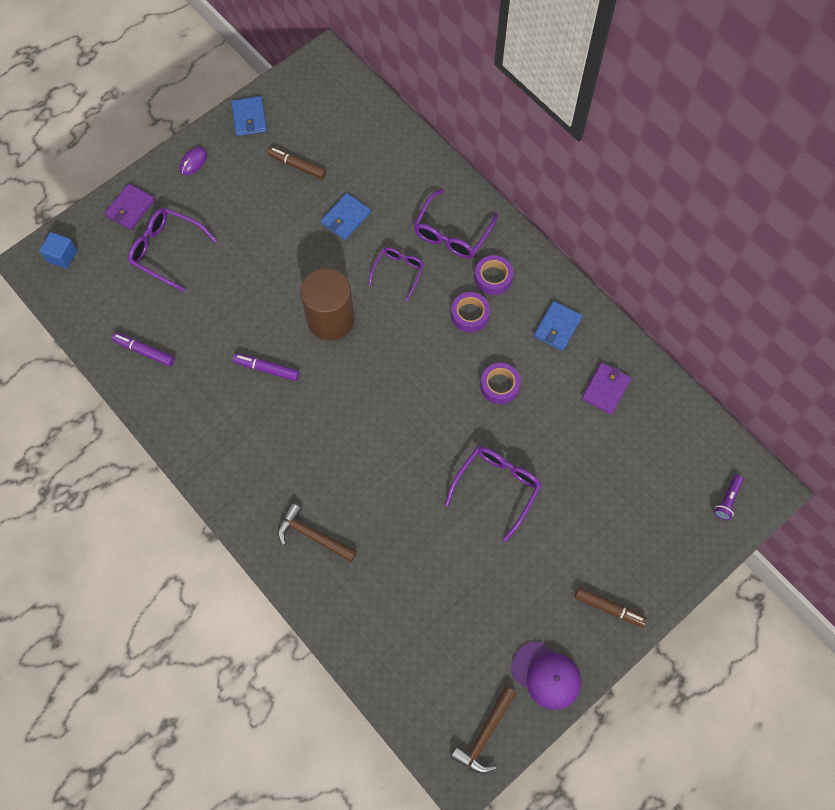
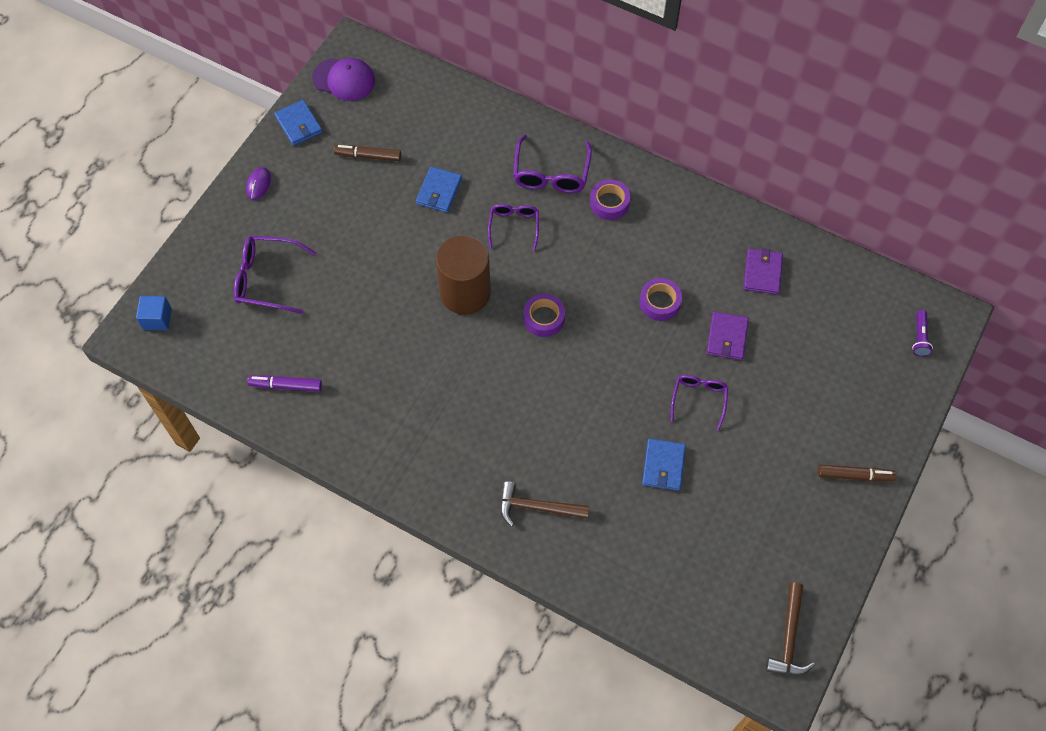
camera: 20 degrees left, 5 degrees down
(130, 208) = (211, 249): purple wallet -> purple wallet (727, 337)
(267, 369) = (421, 362): purple marker -> none
(470, 315) = (602, 245): purple tape -> purple tape (544, 318)
(497, 488) = (699, 399): purple glasses -> purple glasses, size x0.65
(546, 675) = (823, 560): purple cap -> purple cap (344, 79)
(557, 327) = (691, 230): blue wallet -> blue wallet (663, 466)

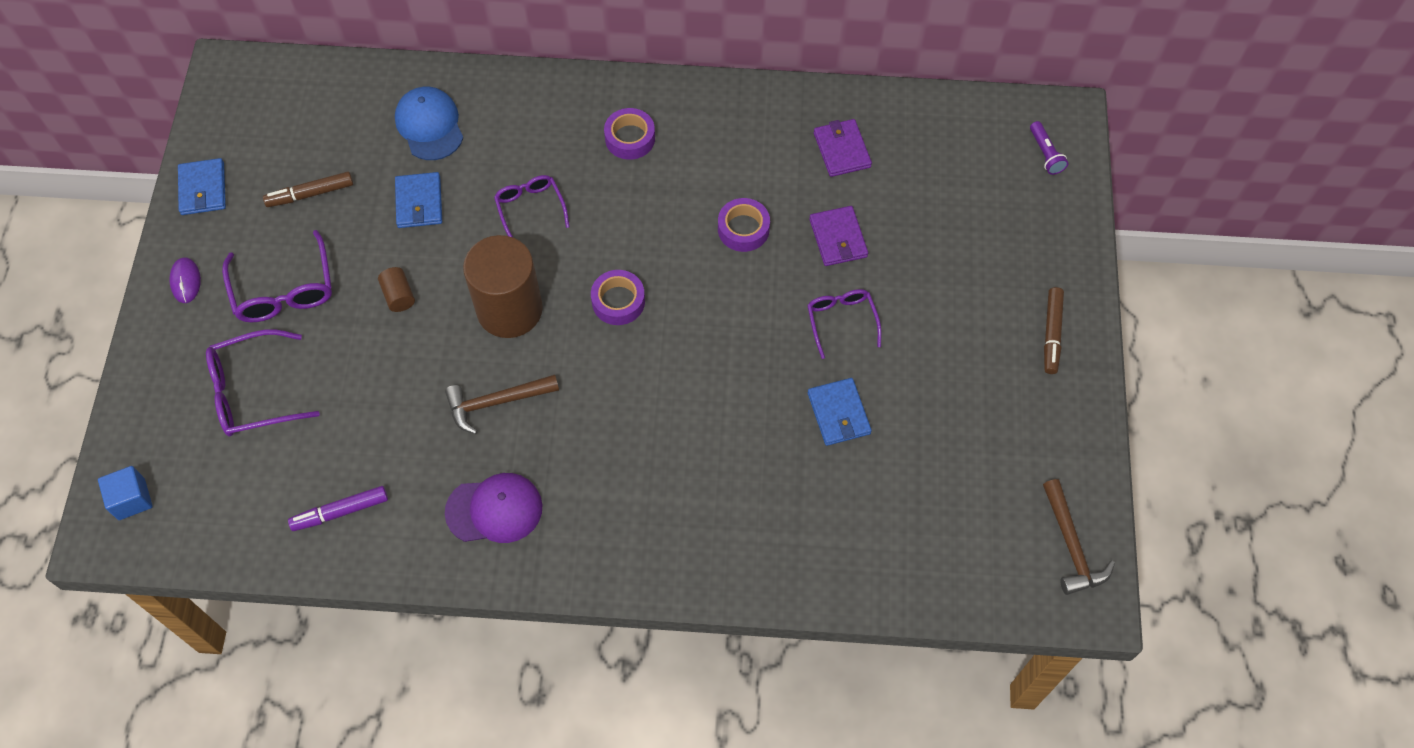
camera: 25 degrees left, 0 degrees up
(299, 124) = (203, 189): blue wallet -> blue wallet turned 45 degrees clockwise
(344, 79) = (235, 114): purple cap -> purple cap (494, 509)
(394, 252) = (398, 296): none -> brown cylinder
(472, 139) = (429, 125): none -> blue cap
(536, 507) = (717, 525): brown hammer -> brown hammer (496, 402)
(551, 174) = (545, 130): purple glasses -> purple glasses (284, 290)
(854, 475) = (1052, 334): brown marker -> brown marker turned 120 degrees clockwise

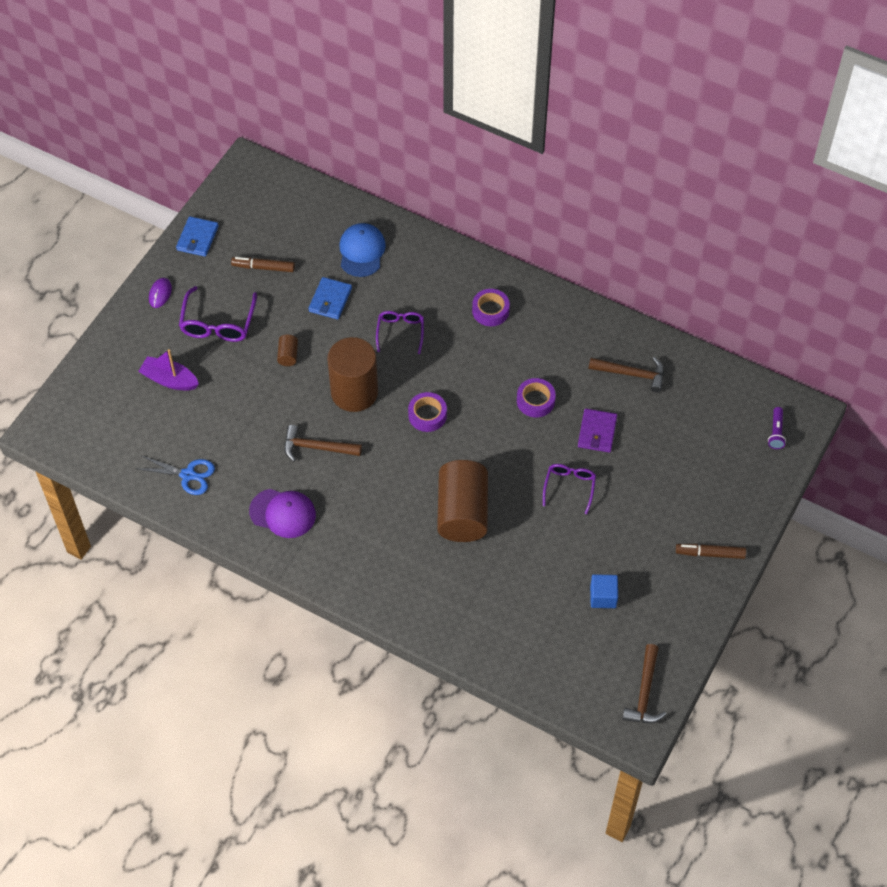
camera: 25 degrees right, 5 degrees down
(132, 499) = (68, 416): blue cube -> blue cube (603, 597)
(253, 392) = (169, 380): purple glasses -> purple boat
(340, 512) = (188, 475): purple marker -> blue scissors
(726, 409) = (462, 512): none -> brown cylinder
(838, 413) = (535, 545): blue wallet -> none
(842, 150) = (632, 374): purple wallet -> brown hammer
(1052, 334) = (710, 554): brown marker -> brown marker turned 60 degrees clockwise

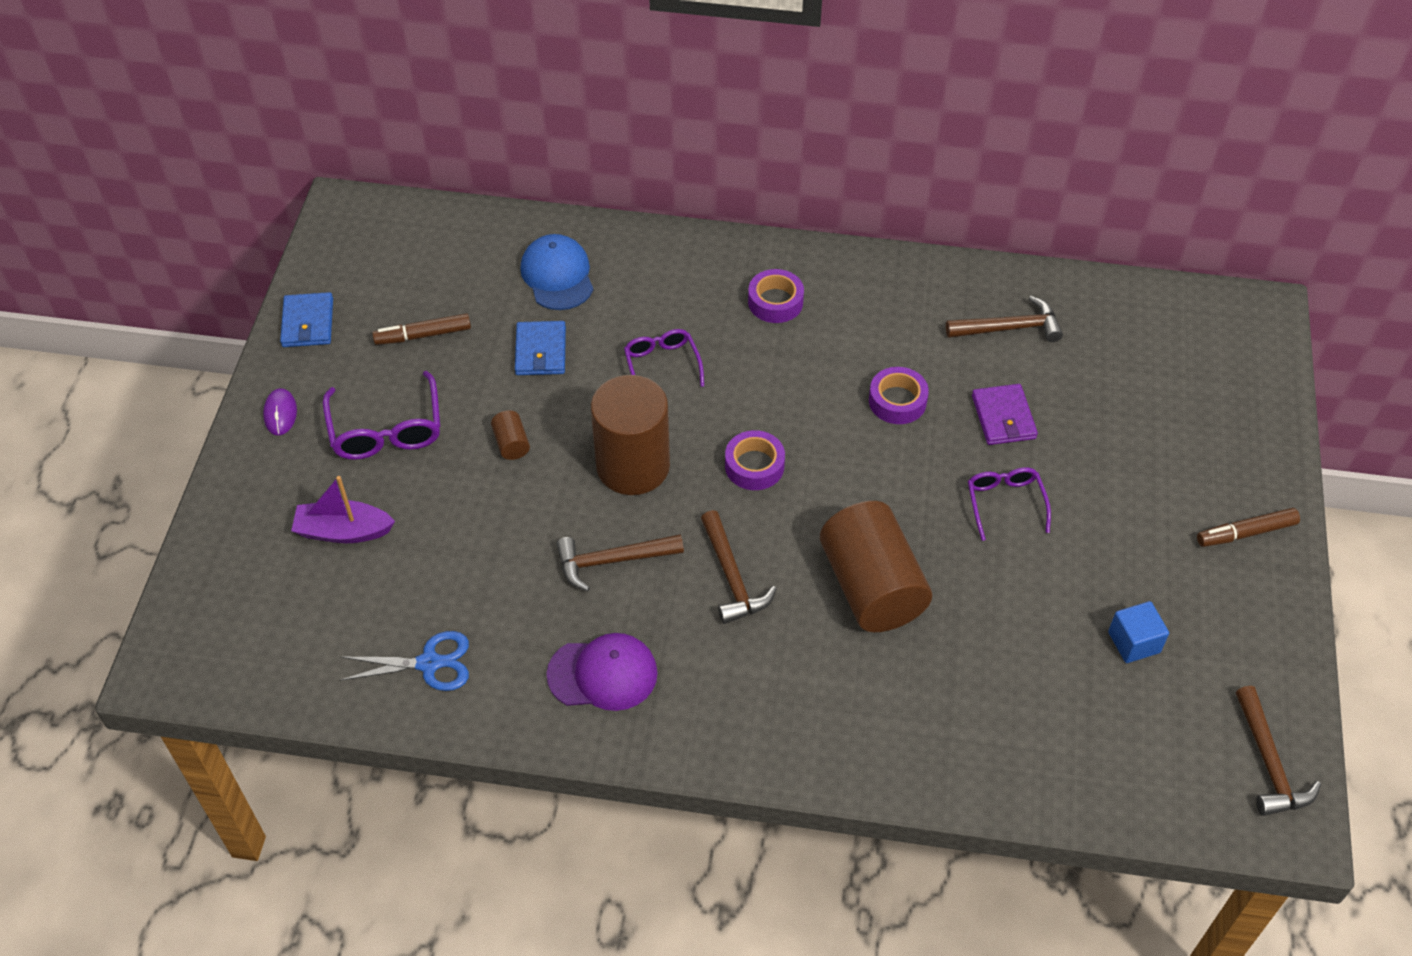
camera: 20 degrees left, 5 degrees down
(382, 480) = (732, 577): none -> brown hammer
(776, 432) = (1239, 346): purple flashlight -> none

